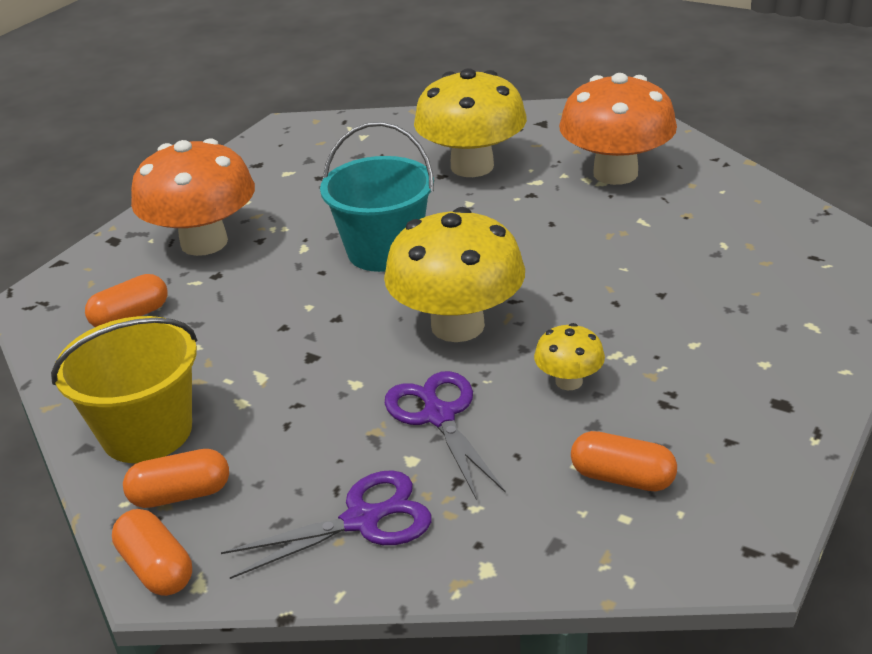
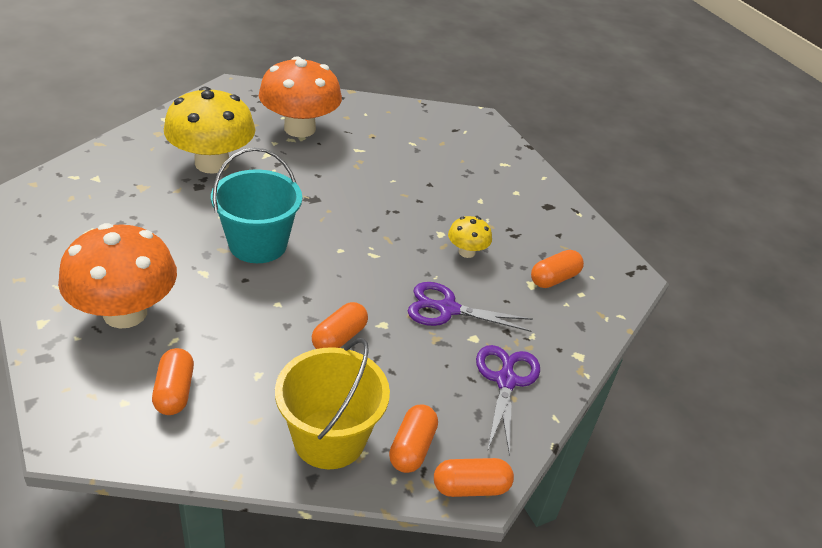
camera: 65 degrees left, 5 degrees up
(300, 366) = (339, 338): none -> orange capsule
(457, 325) = (374, 259): yellow mushroom -> none

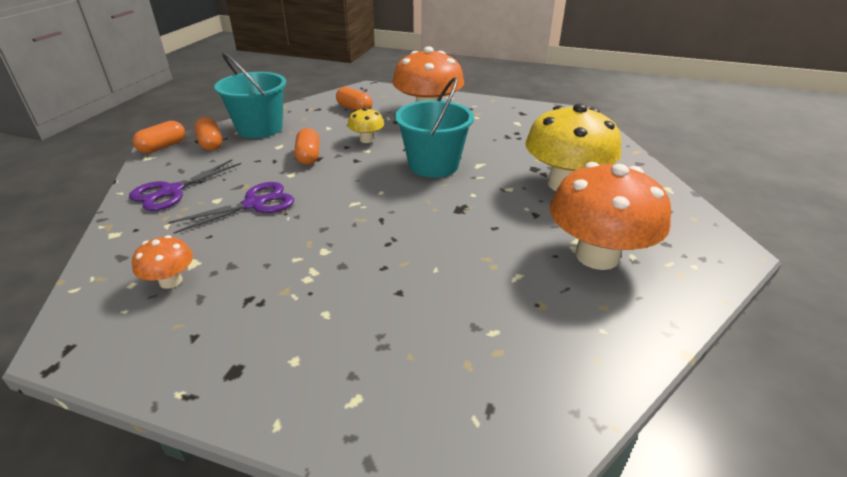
camera: 140 degrees right, 5 degrees down
(329, 438) = (260, 128): yellow bucket -> turquoise bucket
(467, 252) = (282, 251): yellow mushroom -> yellow mushroom (367, 140)
(506, 381) = (171, 191): purple scissors -> purple scissors turned 75 degrees clockwise
(554, 278) = (171, 281): orange capsule -> orange mushroom

